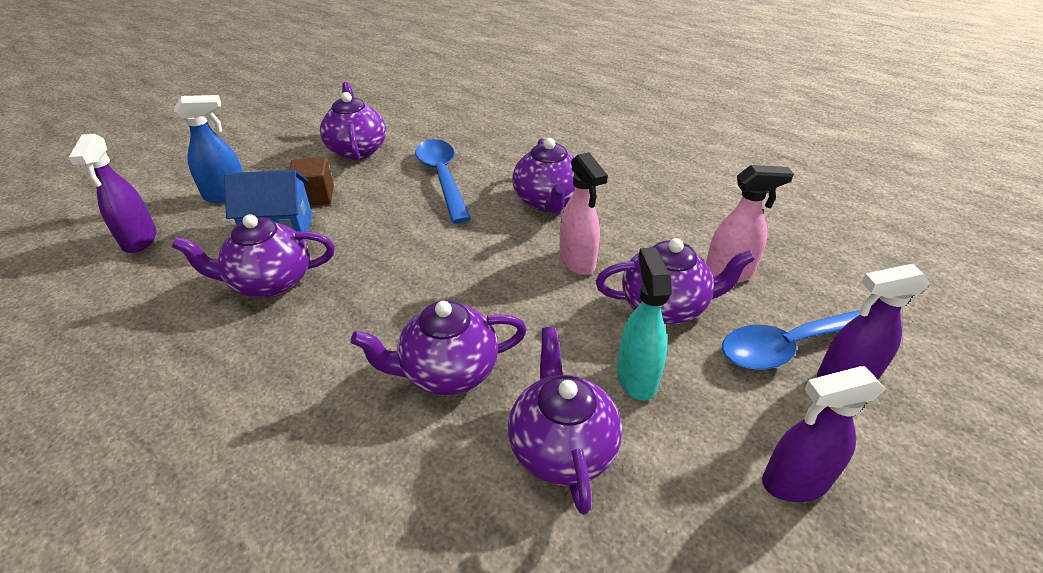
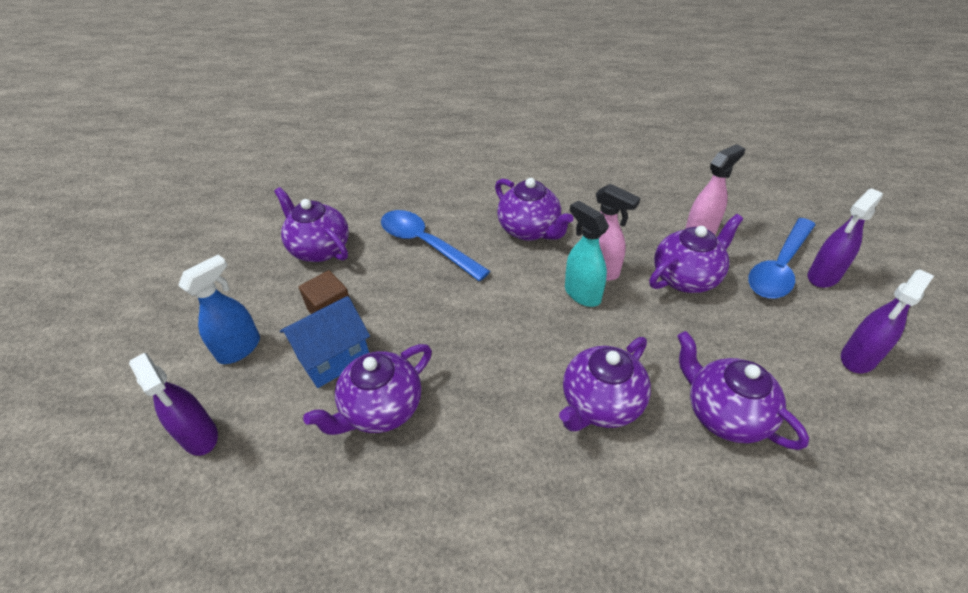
camera: 30 degrees left, 5 degrees up
(636, 377) = (718, 339): turquoise spray bottle -> turquoise spray bottle (582, 293)

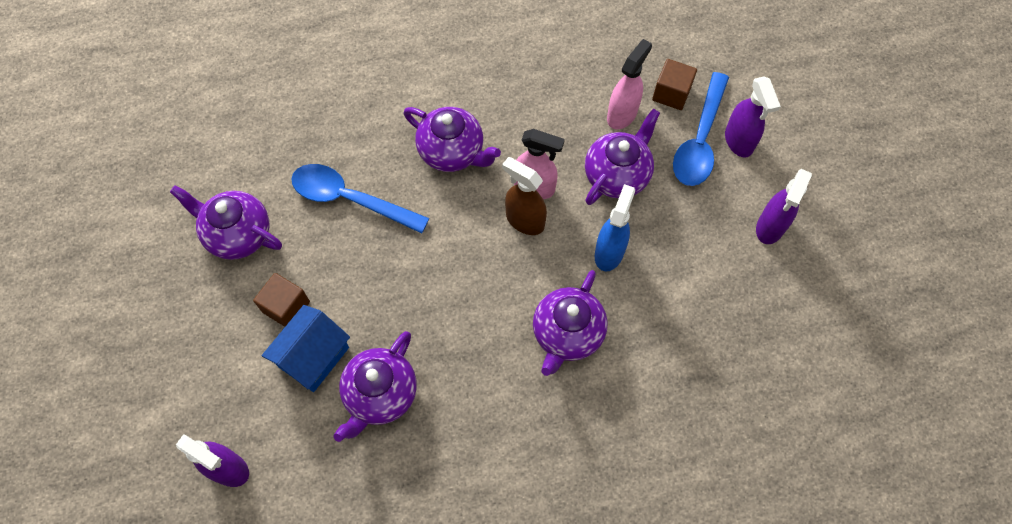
camera: 20 degrees left, 20 degrees up
(240, 348) = (216, 374): blue spray bottle -> blue spray bottle (609, 252)
(582, 293) = (524, 220): turquoise spray bottle -> brown spray bottle
(724, 414) = (668, 314): purple teapot -> none
(753, 227) = (671, 93): none -> brown cube
(823, 276) = (739, 141): purple spray bottle -> purple spray bottle turned 45 degrees counterclockwise

